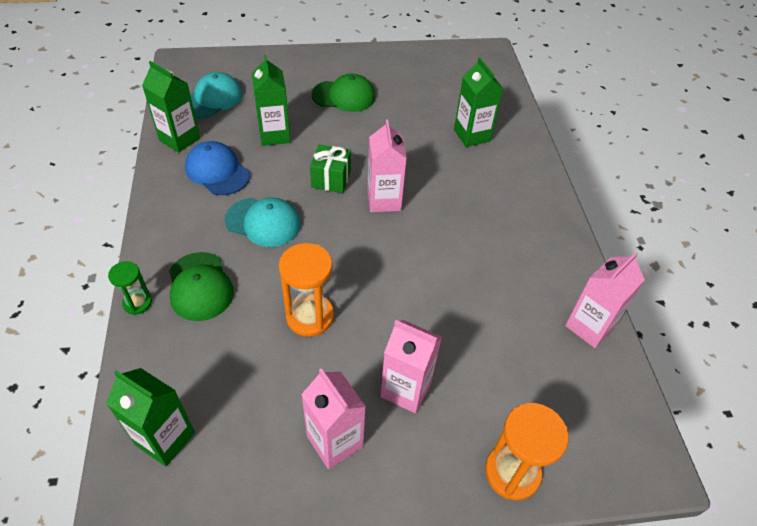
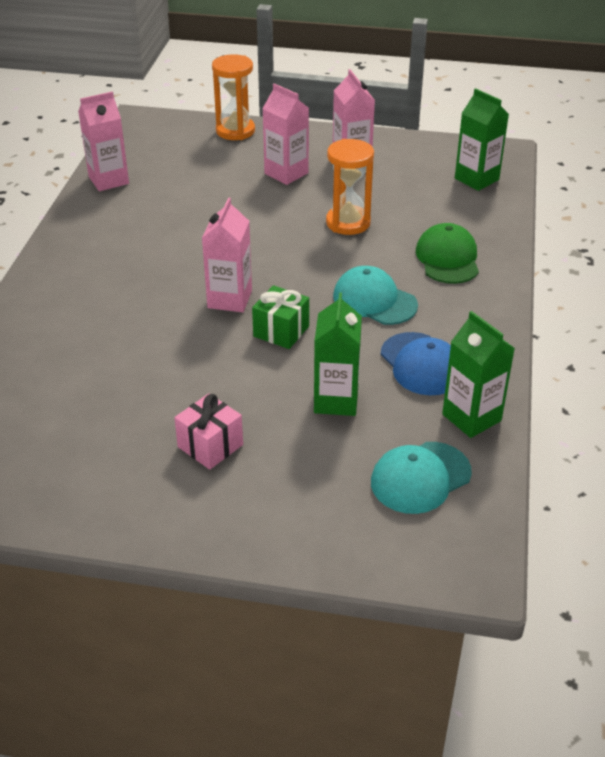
camera: 160 degrees left, 10 degrees down
(137, 303) = (508, 256): green hourglass -> none
(344, 96) = (210, 446): green cap -> pink gift
(472, 135) = (67, 353): green carton -> none

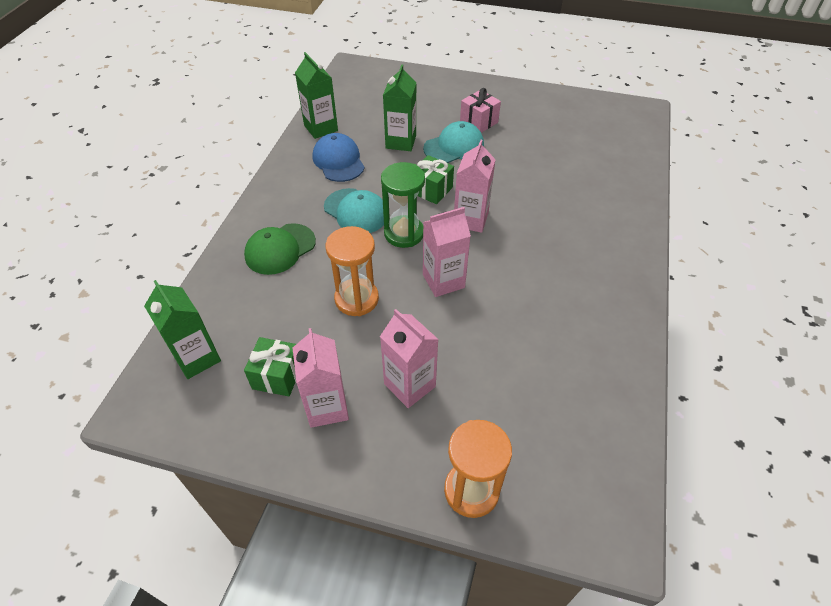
camera: 175 degrees left, 10 degrees up
(108, 180) = (617, 388): pink carton -> pink carton (443, 281)
(310, 280) = (404, 233): none -> green hourglass
(400, 173) = (277, 376): none -> green gift
(420, 477) = (363, 101): turquoise cap -> turquoise cap (454, 146)
(447, 258) = (280, 249): green cap -> green cap turned 45 degrees clockwise

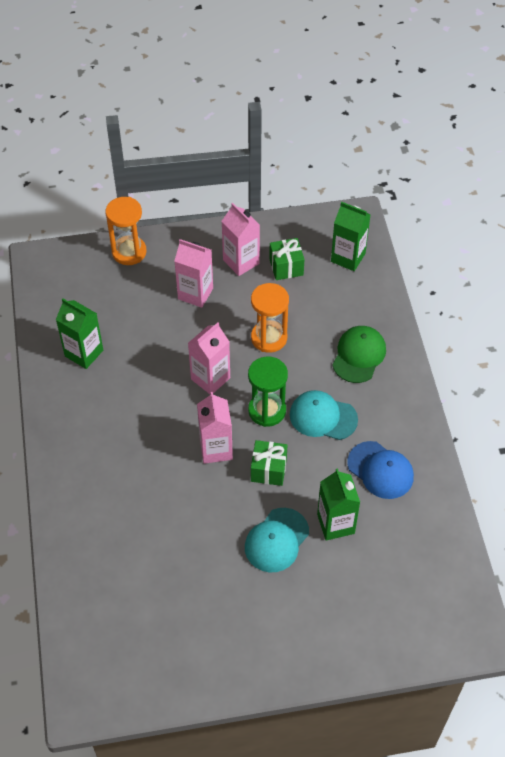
camera: 155 degrees right, 5 degrees up
(321, 128) = (432, 509): green carton -> green carton (84, 353)
(479, 122) = (268, 593): pink gift -> none

